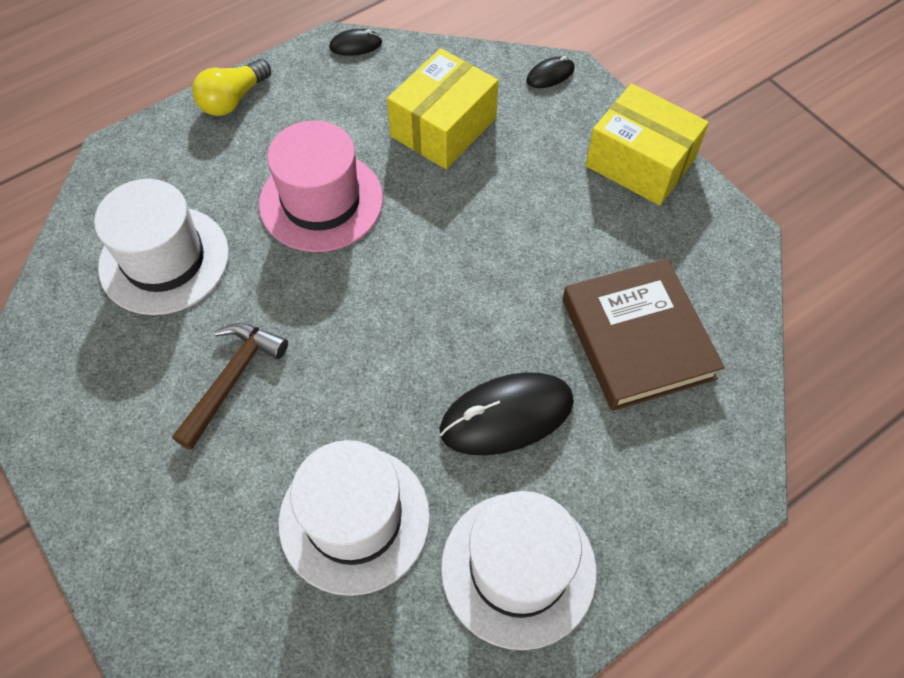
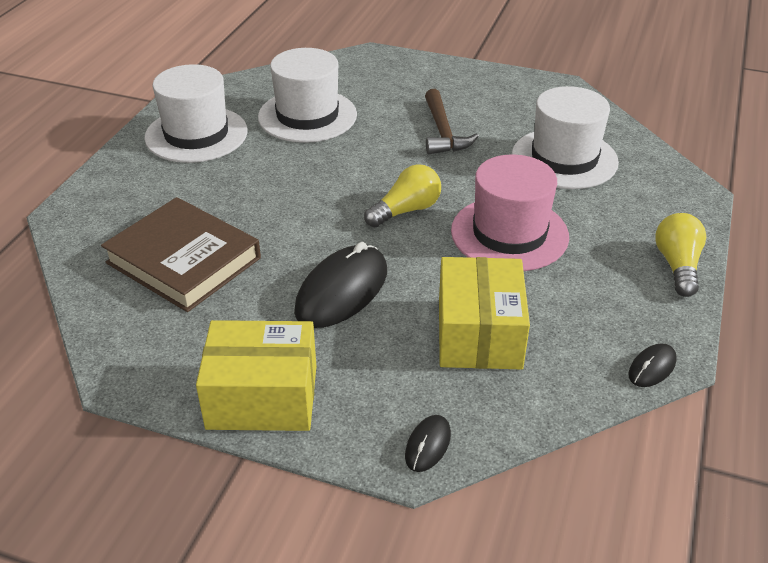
camera: 145 degrees right, 20 degrees down
(382, 282) = (406, 210): none -> yellow light bulb
(506, 416) = (253, 185): black mouse -> black mouse (342, 291)

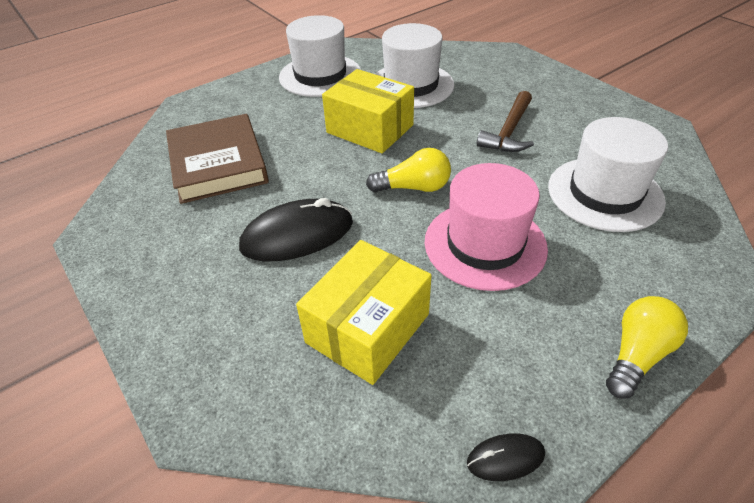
camera: 35 degrees right, 5 degrees up
(262, 397) = (155, 296): yellow box -> yellow box (370, 129)
(428, 445) = (223, 413): black mouse -> none

